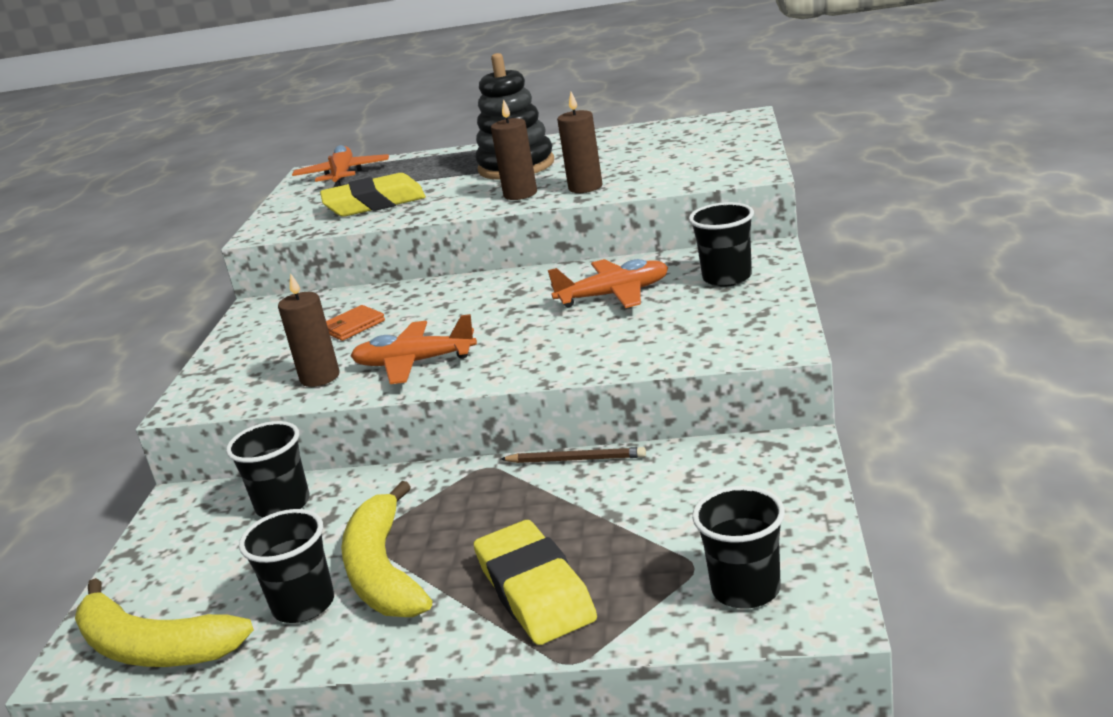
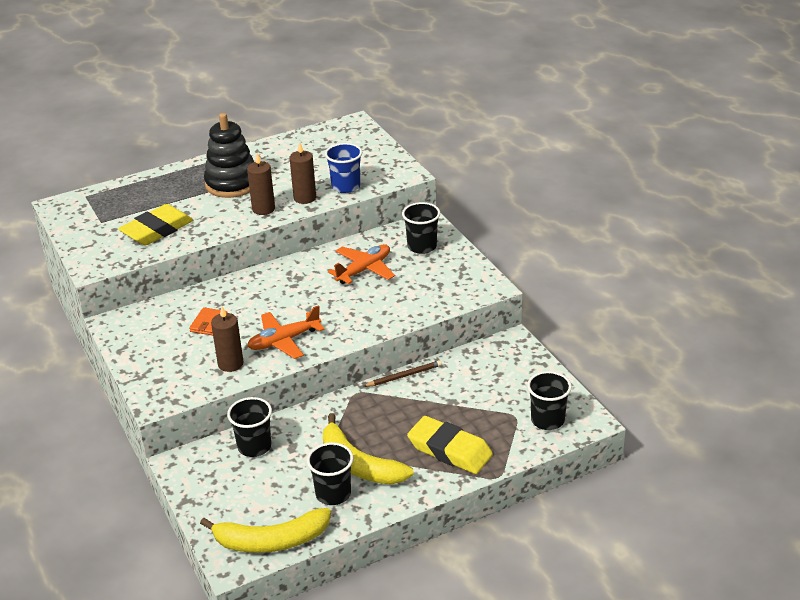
camera: 35 degrees left, 10 degrees up
(343, 175) = (93, 206): orange plane -> none
(653, 180) = (346, 187): none -> blue cup

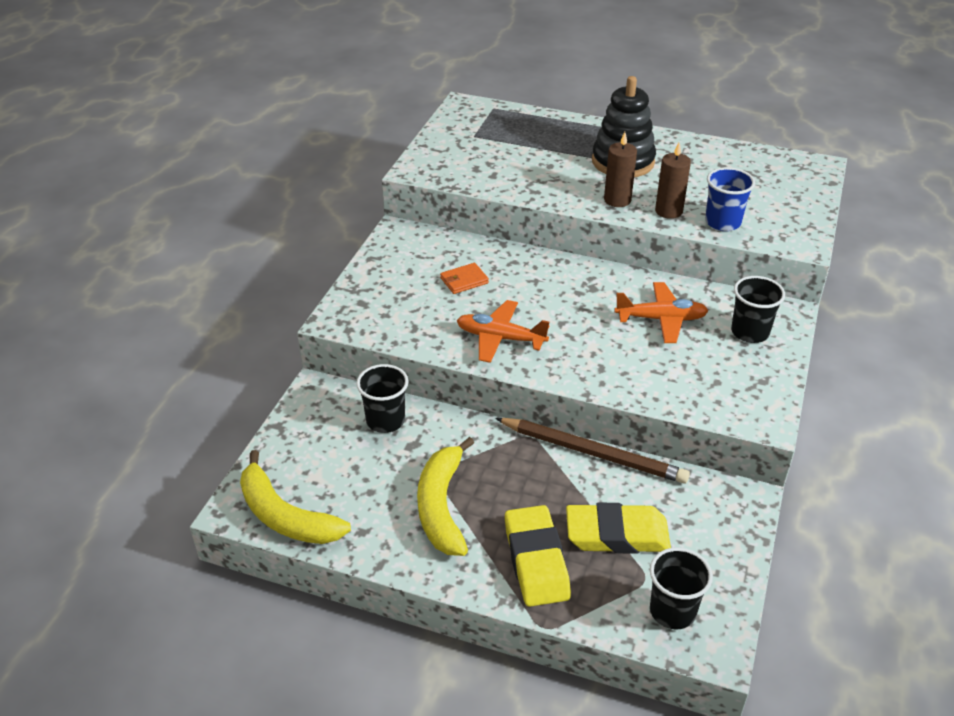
camera: 45 degrees right, 5 degrees up
(157, 230) = (505, 167): yellow eraser -> yellow eraser (617, 534)
(230, 364) = (431, 328): brown candle -> none
(333, 494) = (385, 516): black cup -> none
(404, 376) = (593, 453): brown pencil -> brown pencil, size x1.90

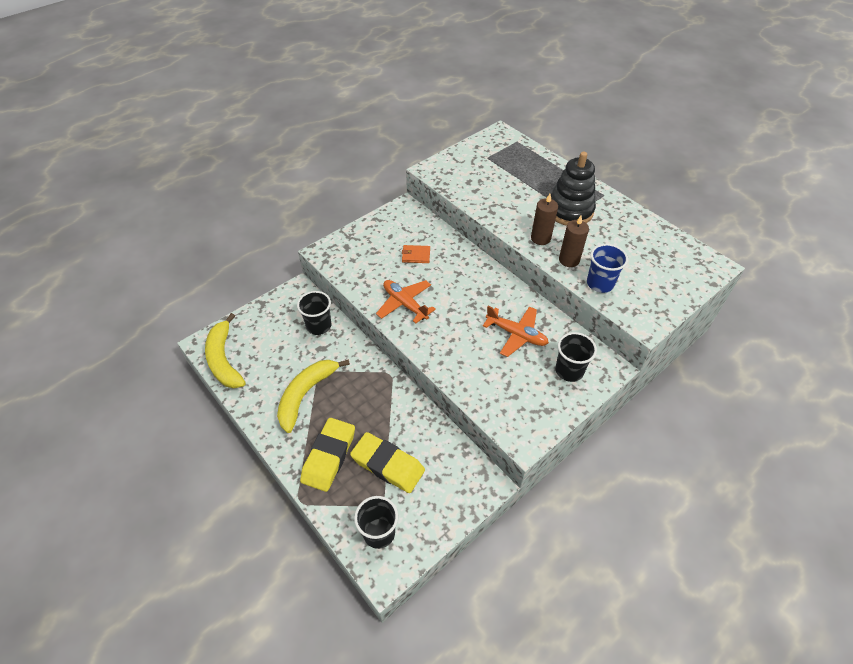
camera: 30 degrees right, 10 degrees up
(593, 453) = (418, 404): brown pencil -> none

